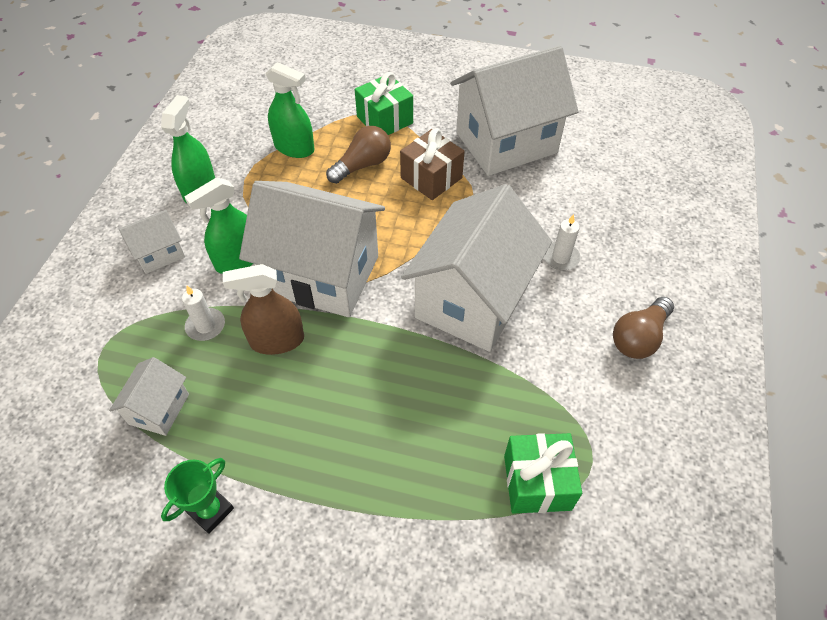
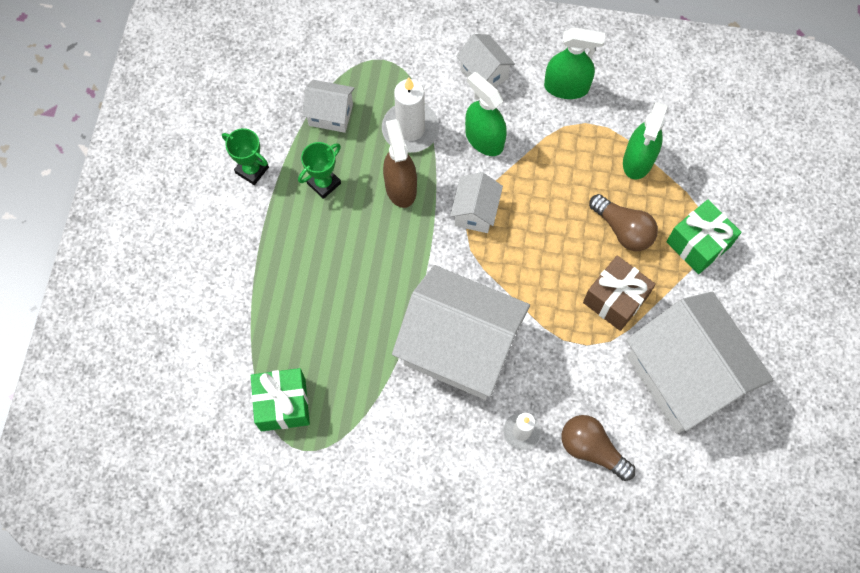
camera: 85 degrees right, 15 degrees up
(205, 326) = (410, 129): white candle -> white candle, size x1.70
(252, 422) = (324, 183): none -> green trophy
(322, 274) = (475, 212): white house -> white house, size x0.46
(639, 338) = (431, 502): brown light bulb -> brown light bulb (592, 449)

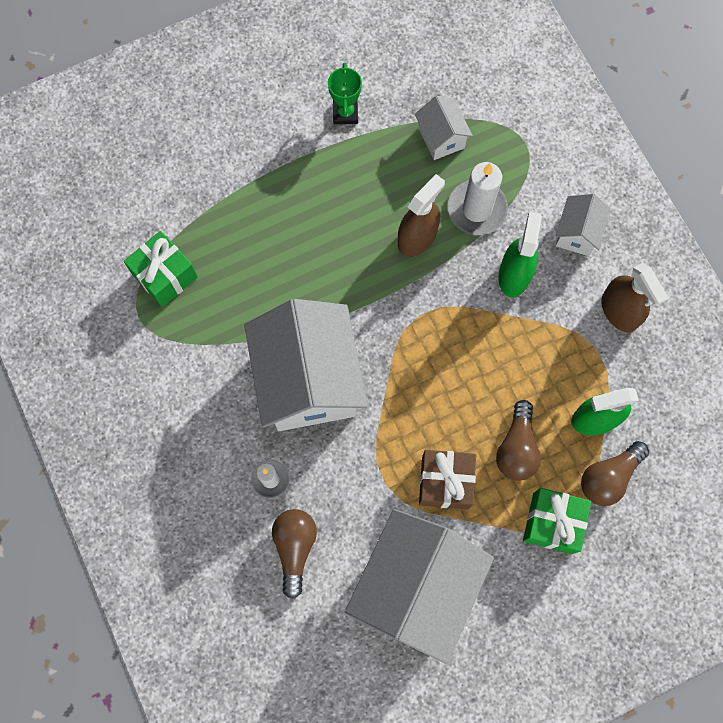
camera: 55 degrees right, 5 degrees up
(324, 183) = (375, 175): green trophy -> none
(475, 212) = (440, 312): white house -> none
(566, 87) = (619, 311): green spray bottle -> brown spray bottle
(689, 181) = (608, 477): none -> brown light bulb

